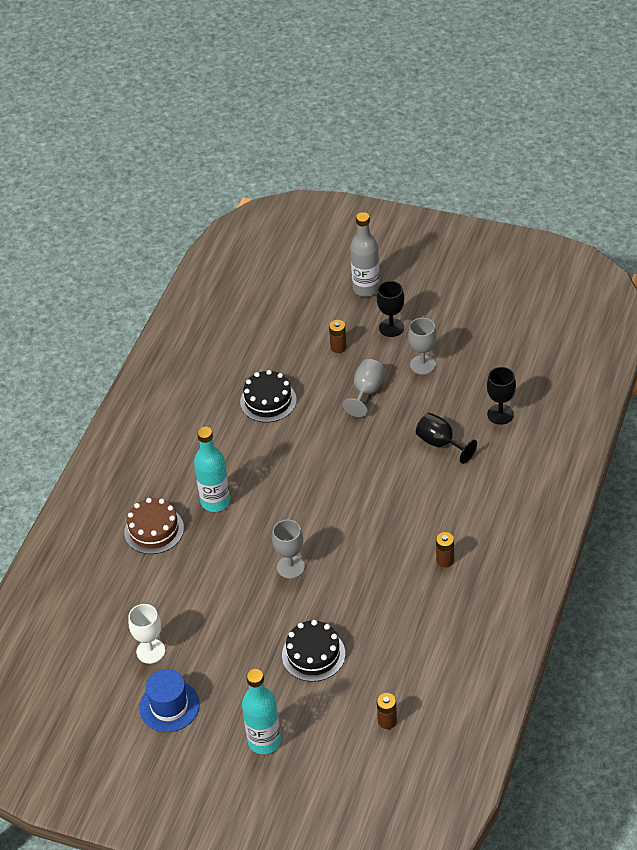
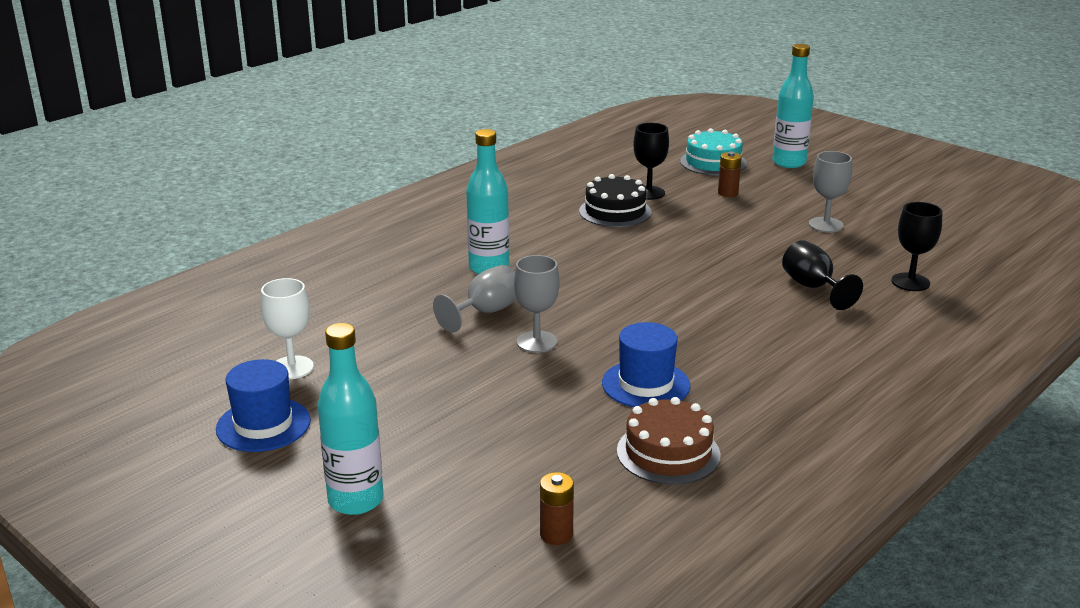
camera: 20 degrees right, 20 degrees down
(154, 530) = (396, 272): brown cake -> brown cake (668, 453)
(309, 307) = (713, 162): none -> turquoise cake
(313, 654) = (501, 430): black cake -> none
(366, 288) = (789, 163): grey bottle -> turquoise bottle
(366, 392) = (740, 229): grey goblet -> grey goblet (485, 312)
(377, 581) = (645, 384): none -> blue hat
(391, 327) = (802, 192): black goblet -> black goblet (648, 193)
(445, 560) = (757, 389): brown battery -> none

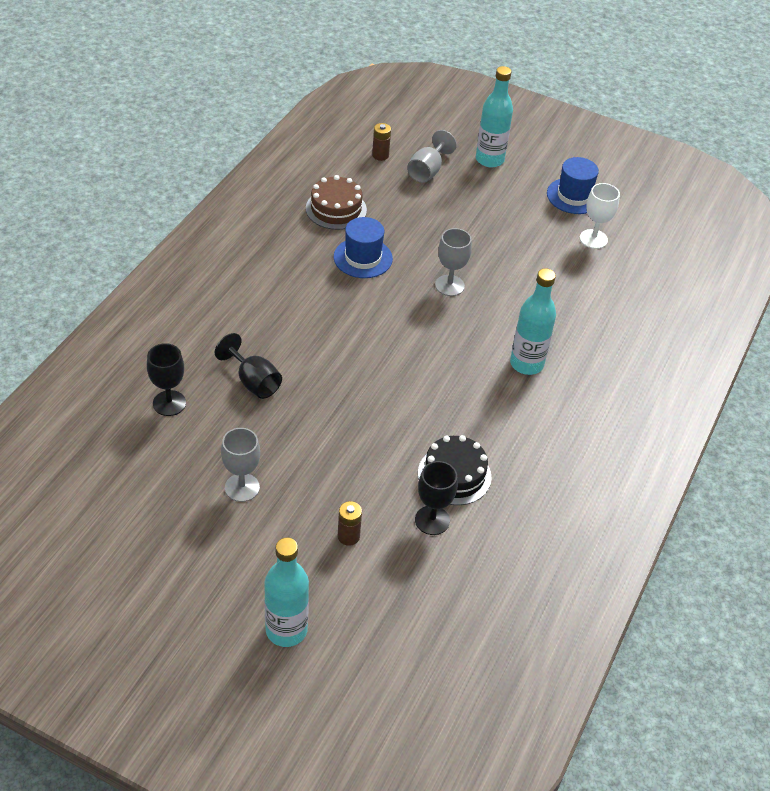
camera: 160 degrees right, 20 degrees up
(485, 312) = (500, 310): grey goblet -> grey goblet (427, 171)
(713, 162) = (377, 612): turquoise cake -> none

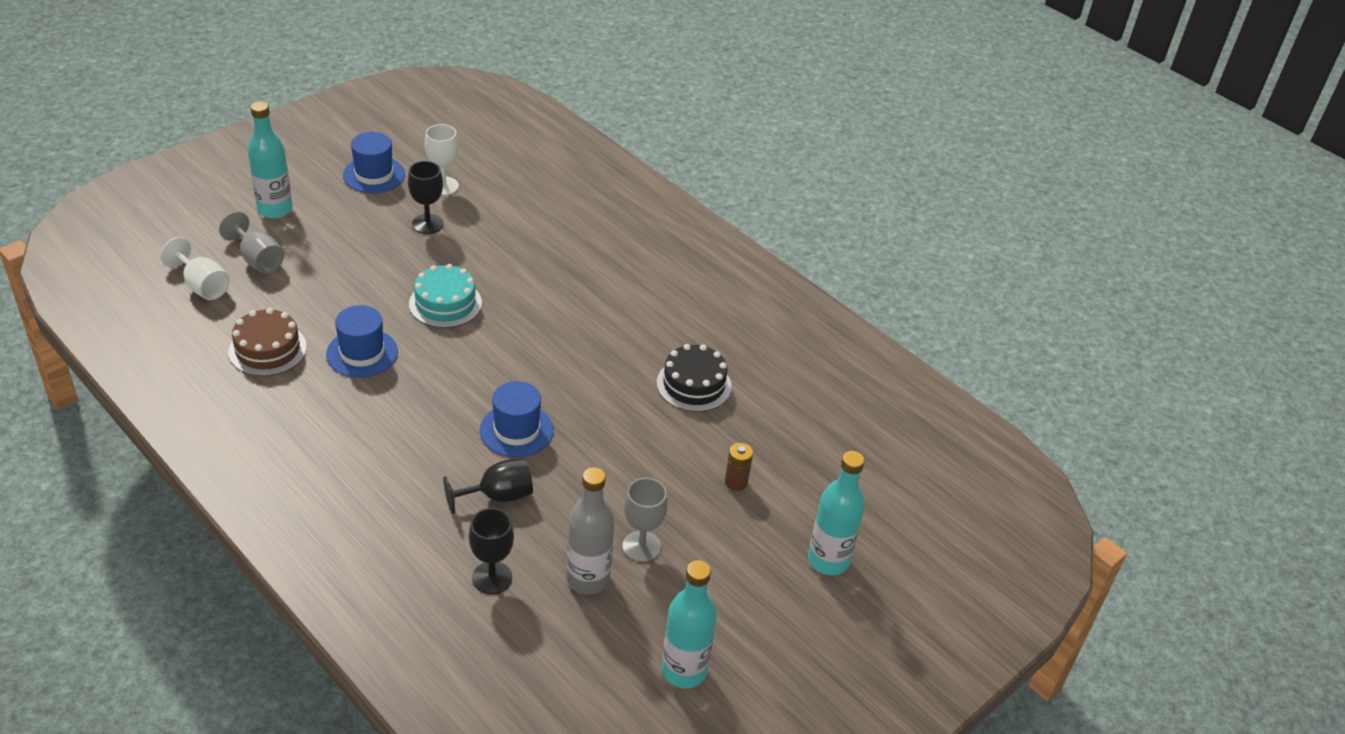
camera: 70 degrees left, 5 degrees down
(192, 462) = (588, 579): none -> grey bottle
(330, 372) = (516, 430): none -> blue hat
(380, 155) = (202, 286): brown battery -> white goblet
(432, 520) = (740, 417): black goblet -> black goblet (427, 224)
(449, 285) = (445, 303): grey goblet -> turquoise cake
(526, 364) = (581, 289): turquoise bottle -> turquoise bottle (684, 671)

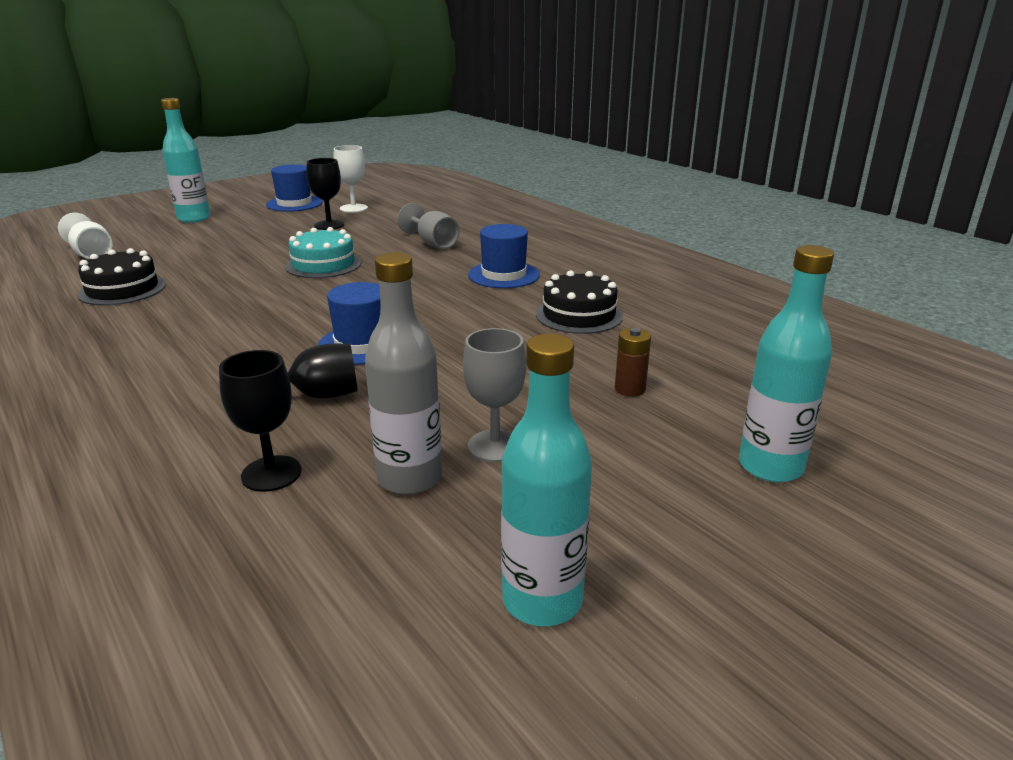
camera: 10 degrees right, 15 degrees down
(258, 260) = (157, 242): grey goblet -> grey goblet (433, 243)
(267, 349) = (122, 289): brown cake -> black cake
(362, 353) = (219, 292): blue hat -> blue hat (504, 275)

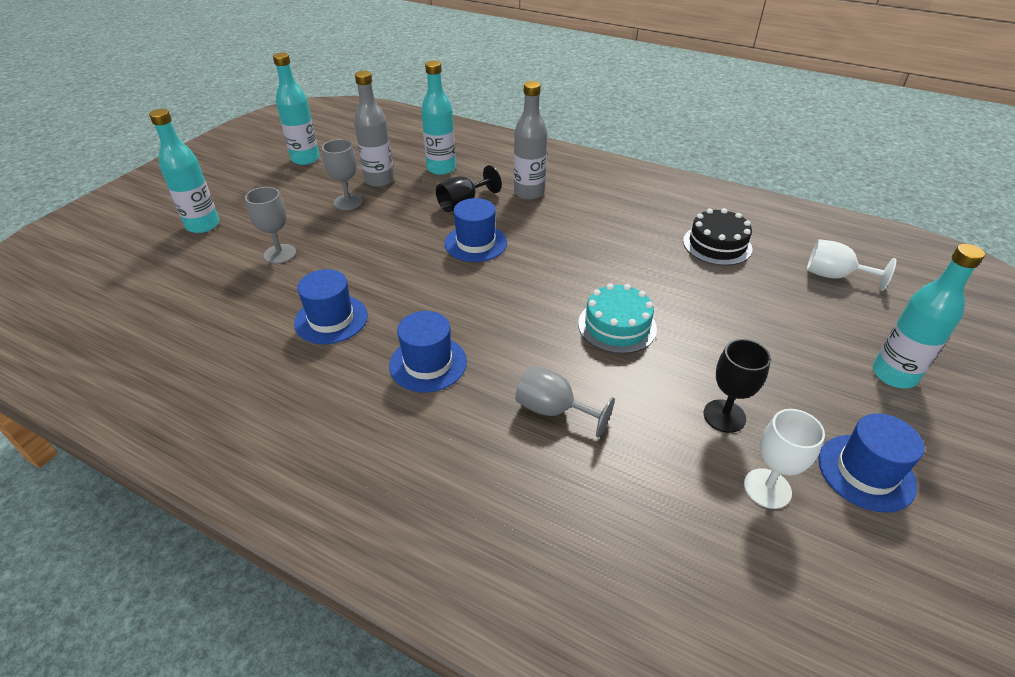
camera: 155 degrees right, 15 degrees up
(202, 388) = (529, 193): none -> grey bottle
(271, 473) = (441, 168): black goblet -> turquoise bottle
(579, 315) = (331, 319): black cake -> blue hat
(630, 389) = (280, 254): brown battery -> grey goblet

